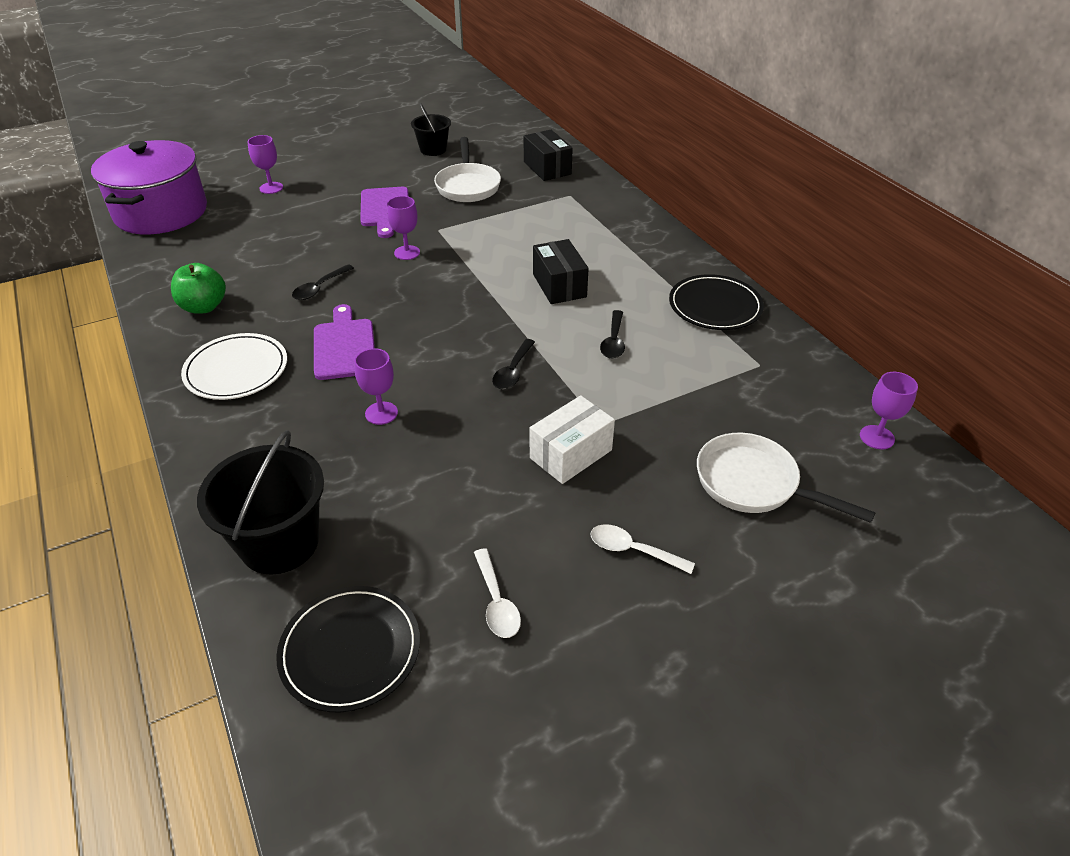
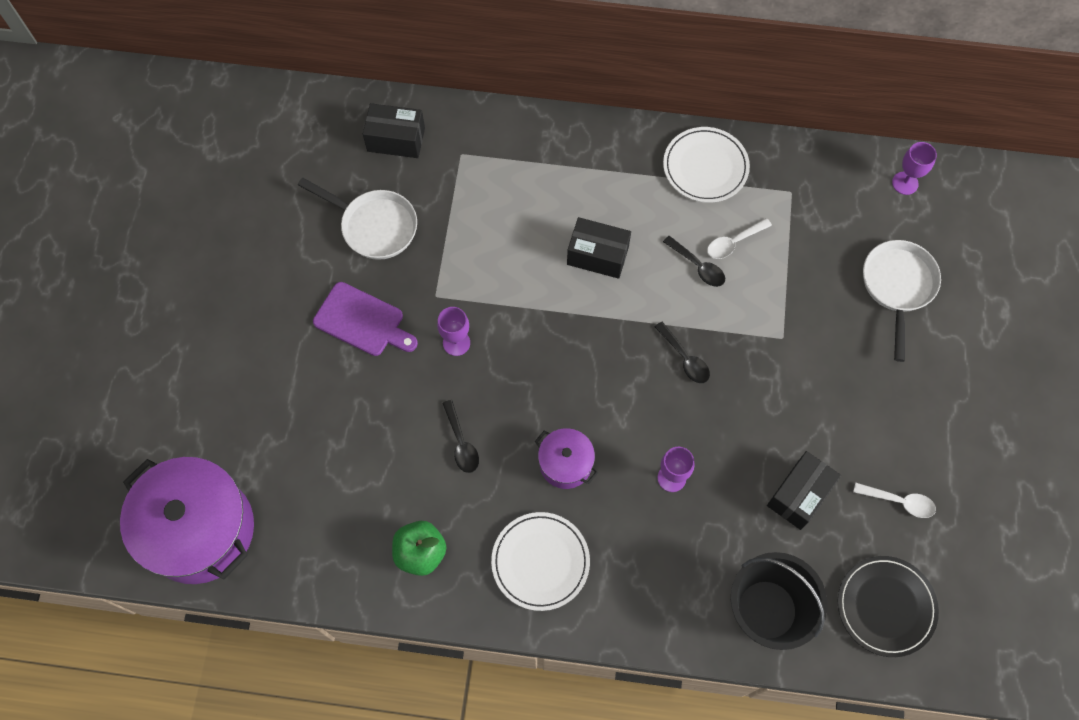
camera: 55 degrees left, 25 degrees up
(271, 188) = (231, 403): purple goblet -> none
(344, 346) = (565, 464): purple cutting board -> purple pot
(433, 149) = (273, 214): black bucket -> none
(435, 511) = (799, 495): none -> black box
(571, 454) = (800, 377): white box -> none
(633, 550) = (907, 397): white spoon -> white spoon (733, 242)
(715, 306) = (705, 167): black plate -> white plate
(754, 484) = (897, 287): white pan -> white pan turned 120 degrees clockwise

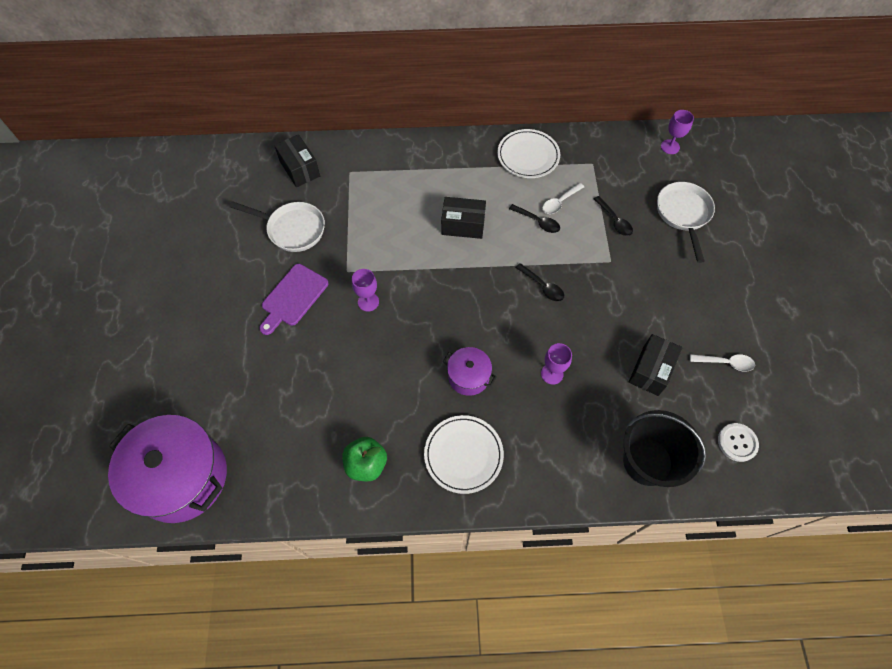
camera: 10 degrees left, 5 degrees down
(362, 321) = (293, 297): purple cutting board -> purple cutting board turned 105 degrees clockwise
(396, 139) = (300, 169): black box -> black box turned 60 degrees clockwise
(461, 443) = (384, 374): black spoon -> black spoon (614, 221)
(886, 606) = (737, 442): black plate -> white button

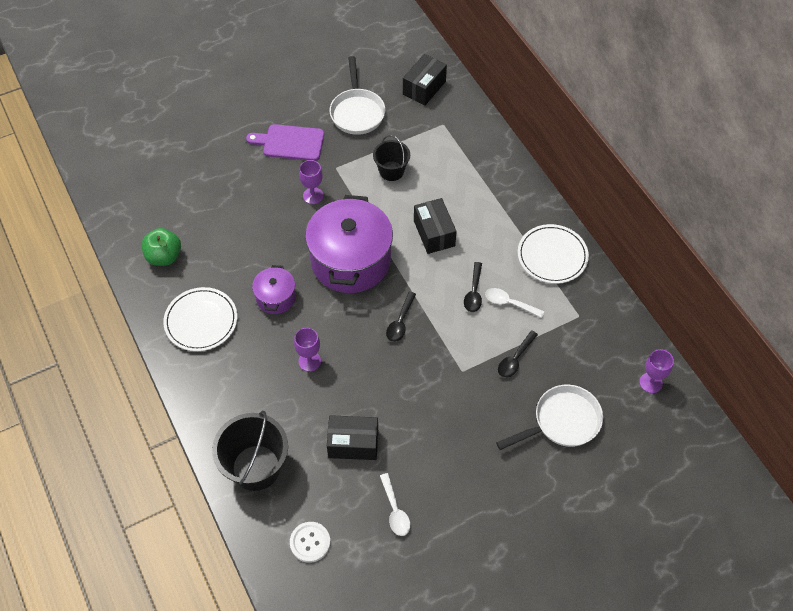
camera: 65 degrees right, 5 degrees down
(182, 477) = (106, 146): purple pot -> purple pot (351, 260)
(377, 229) = (391, 171): none -> black bucket

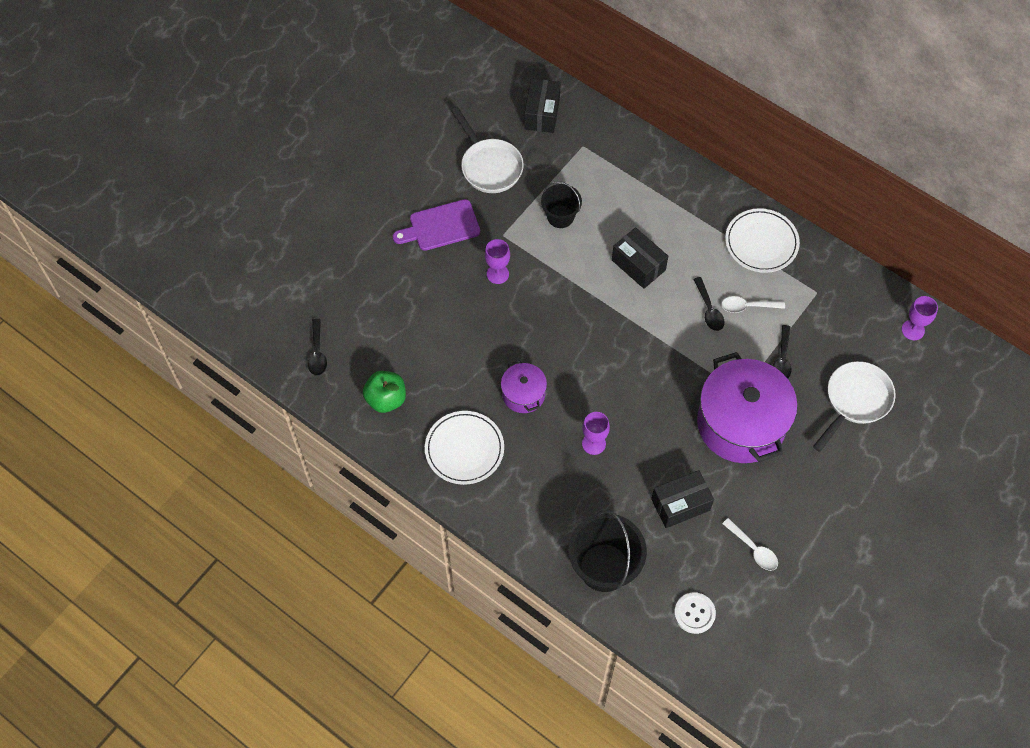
camera: 25 degrees left, 5 degrees up
(351, 260) = (574, 326): purple pot -> purple pot (741, 423)
(400, 322) = (657, 368): black spoon -> black spoon (317, 353)

